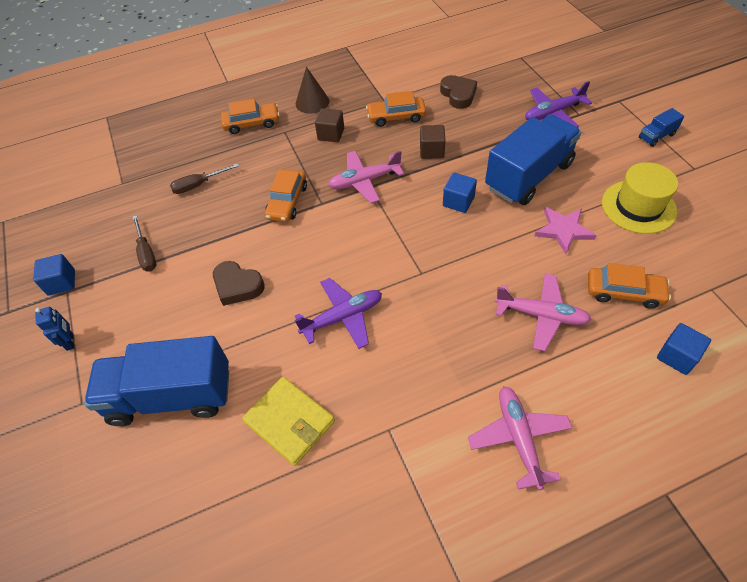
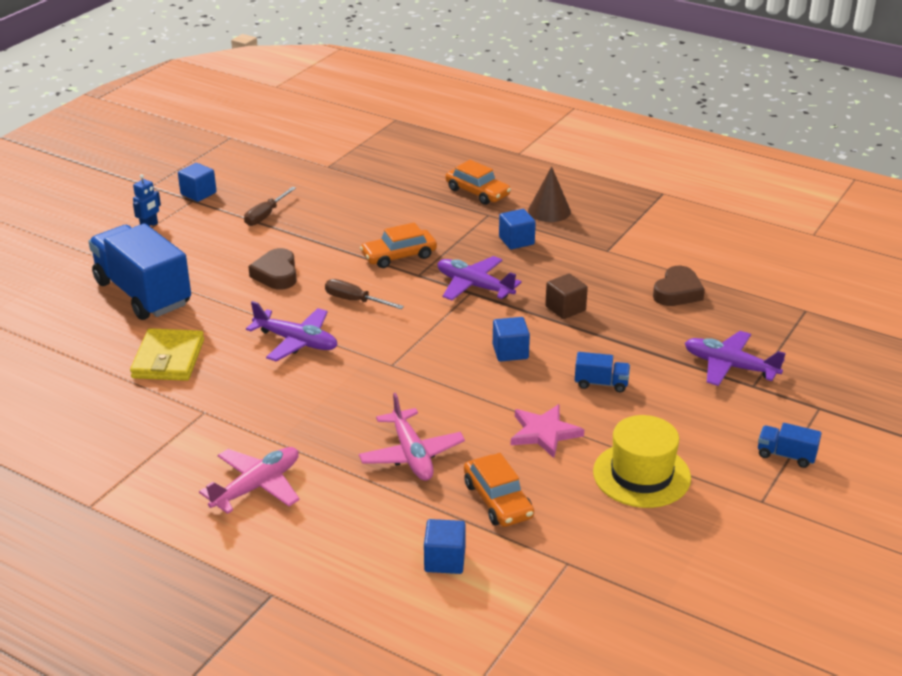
camera: 50 degrees right, 20 degrees down
(198, 185) = (367, 203): brown screwdriver -> brown screwdriver (355, 301)
(331, 134) = (516, 241): brown cube -> blue cube
(364, 181) = (474, 286): pink plane -> purple plane
(396, 116) = (591, 267): orange car -> none
(528, 176) = (601, 383): blue truck -> blue truck, size x0.41

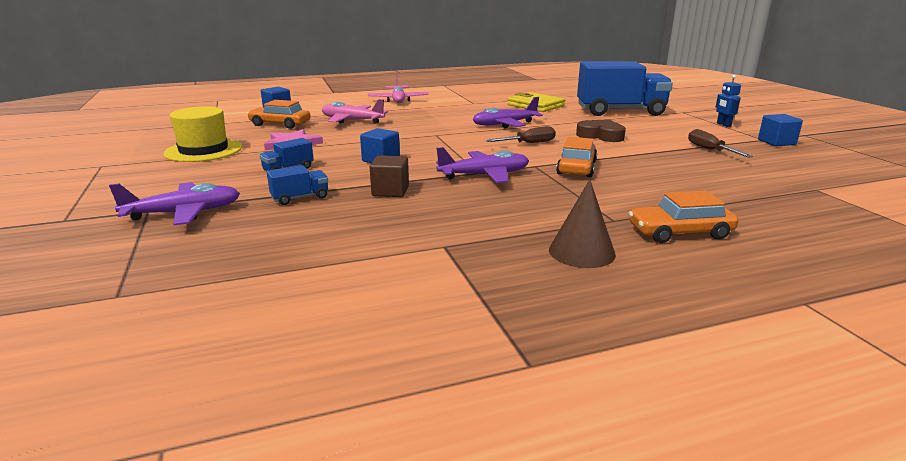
camera: 130 degrees right, 10 degrees down
(516, 241) = (536, 213): blue cube -> none
(677, 292) = (307, 243): brown heart -> none
(786, 455) = (90, 186): blue truck -> blue truck (300, 198)

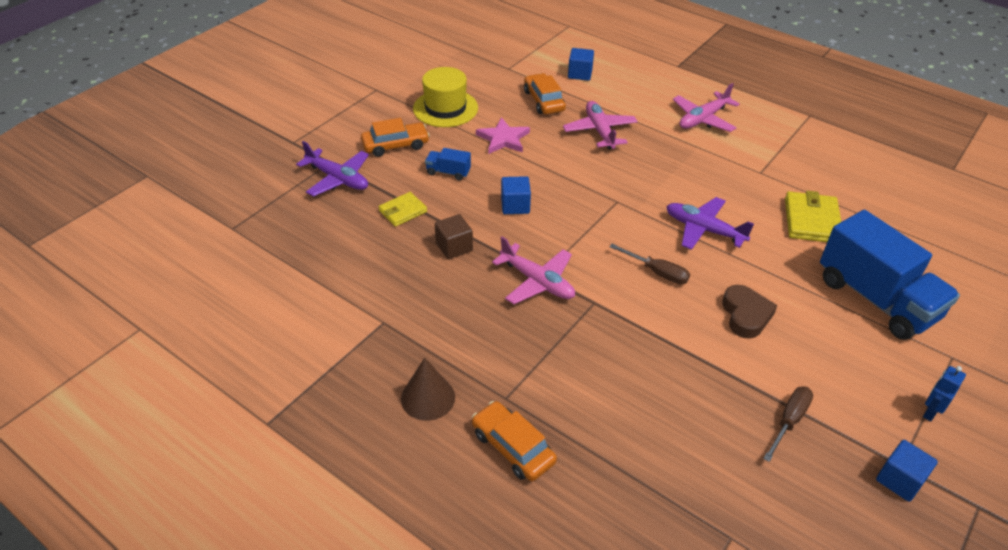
camera: 55 degrees right, 20 degrees up
(300, 198) = (403, 211): blue truck -> yellow wallet
(484, 175) = (537, 281): purple plane -> pink plane
(576, 168) = (616, 332): orange car -> orange car (395, 145)

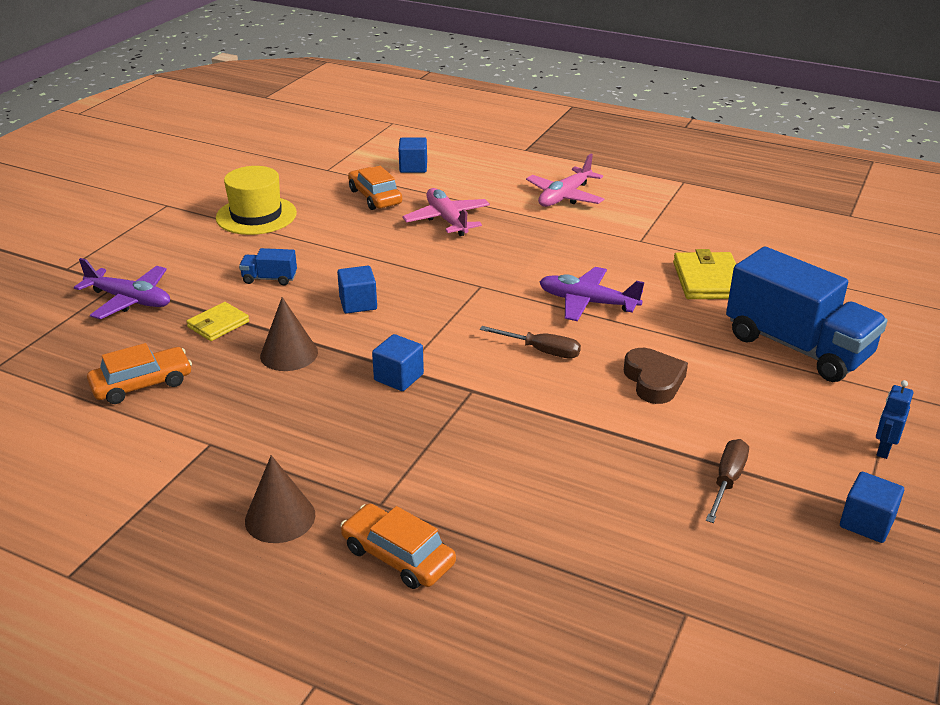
camera: 10 degrees left, 10 degrees down
(395, 145) = (199, 258): orange car -> orange car (142, 384)
(454, 247) = (289, 354): brown cube -> brown cone
(503, 139) = (332, 239): pink star -> none
(537, 281) = (398, 377): pink plane -> blue cube

